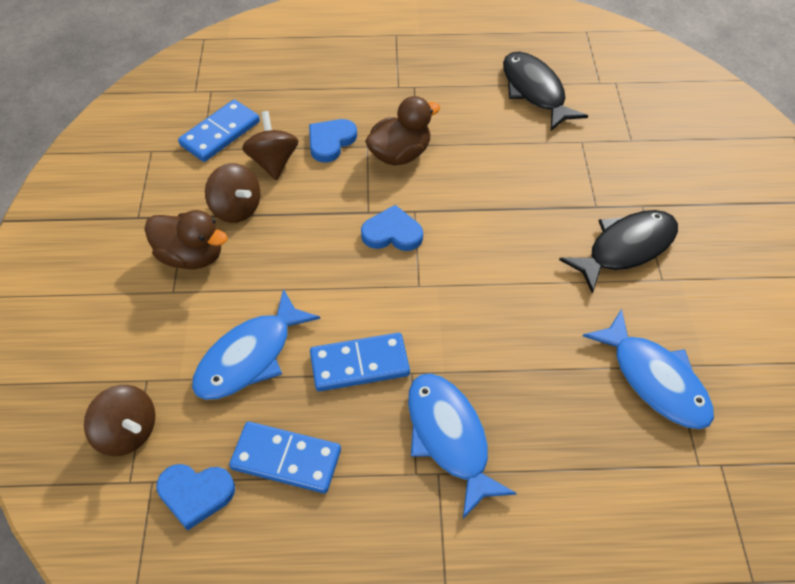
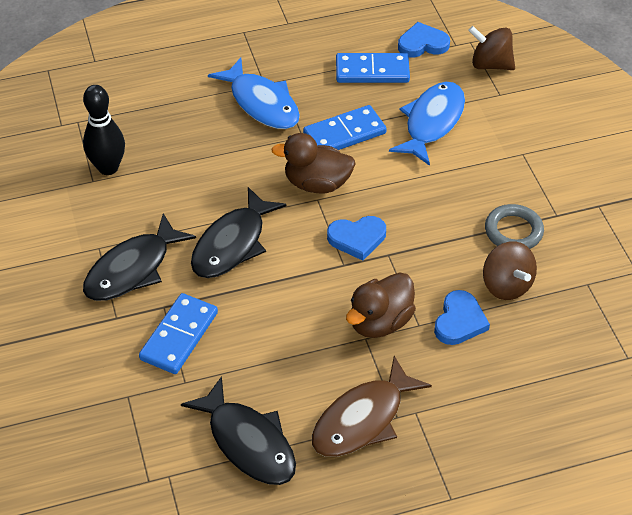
camera: 165 degrees right, 5 degrees down
(191, 256) = (526, 183): brown duck -> brown duck (317, 183)
(220, 133) = (580, 305): blue domino -> blue domino (179, 336)
(236, 208) = (513, 231): brown spinning top -> grey ring
(441, 89) = (363, 419): none -> brown fish
(520, 253) = (232, 244): none -> black fish
(655, 379) = (108, 168): blue fish -> black bowling pin

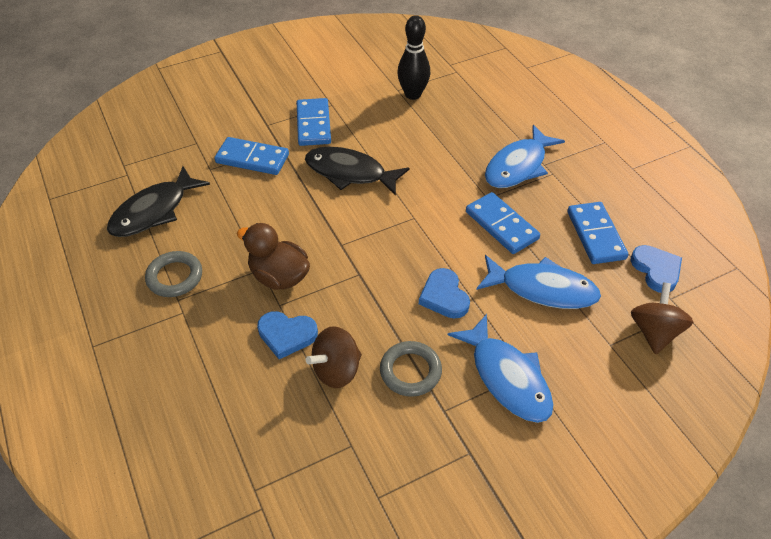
camera: 80 degrees right, 0 degrees up
(132, 269) = (314, 124): black fish -> blue domino
(317, 183) = (432, 214): brown duck -> none
(357, 238) = (373, 250): blue heart -> blue heart (444, 296)
(363, 419) = (175, 277): brown fish -> grey ring
(527, 167) = (507, 377): none -> blue fish

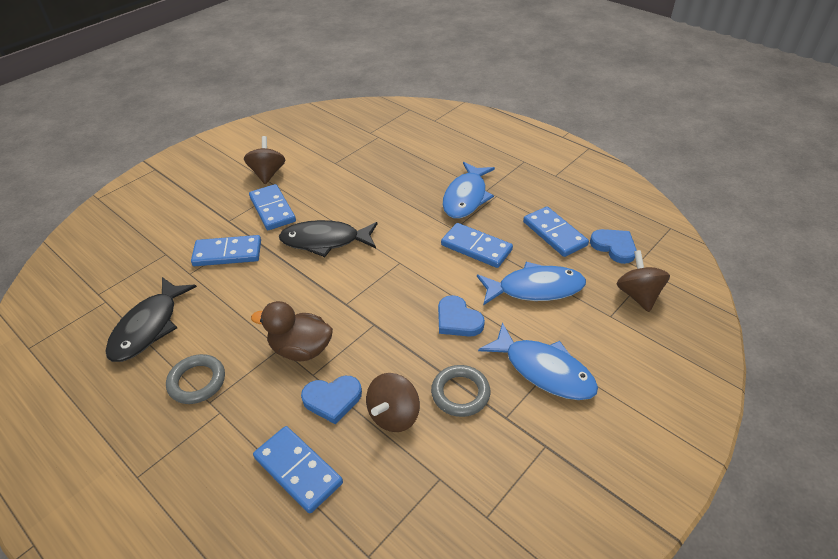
camera: 20 degrees left, 5 degrees down
(228, 390) = (298, 470): none -> blue domino
(325, 84) = (268, 174): none -> brown spinning top
(413, 94) = (350, 163): black bowling pin -> none

